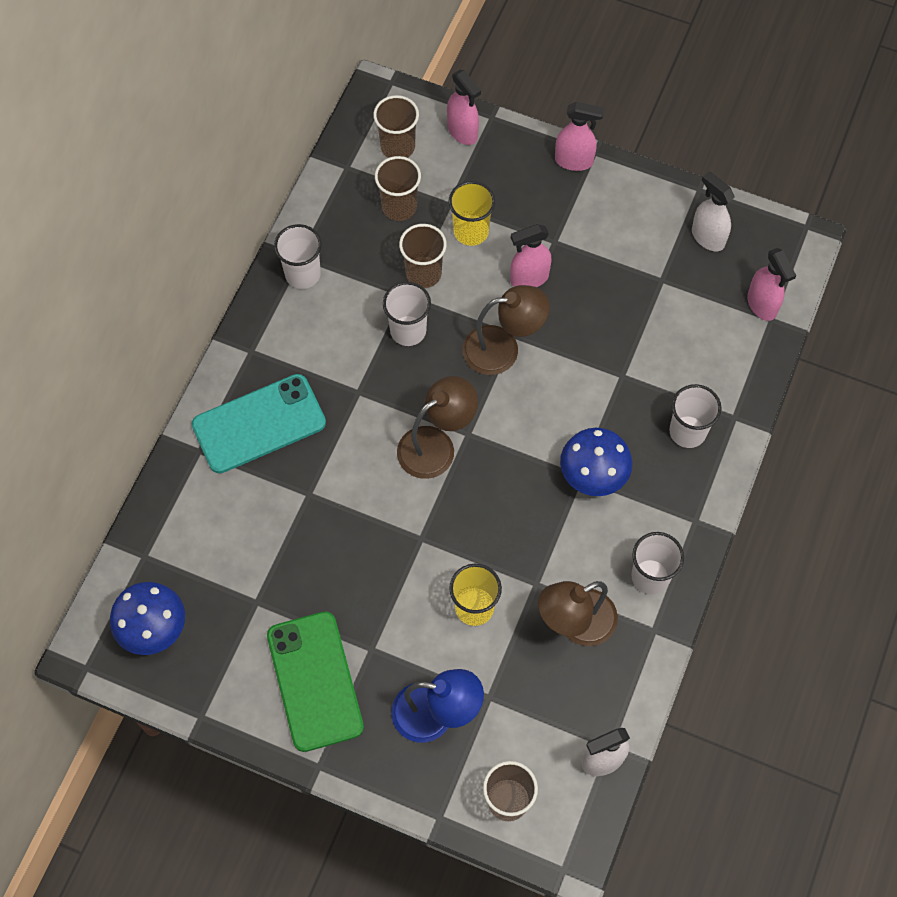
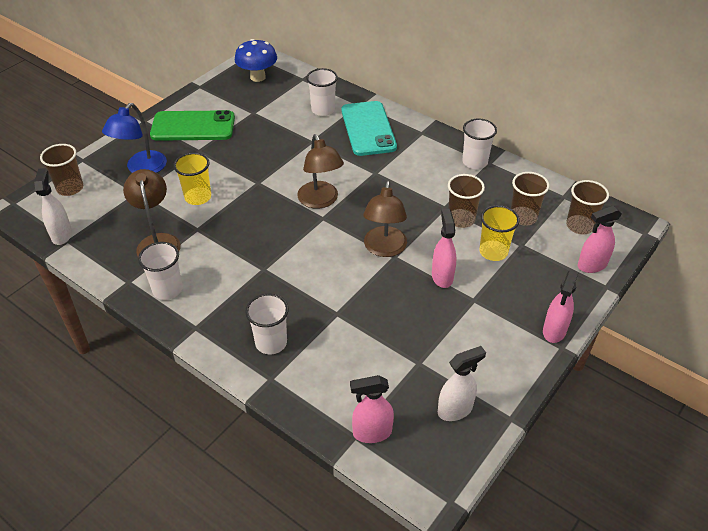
camera: 105 degrees right, 20 degrees down
(408, 331) = (415, 203): white cup -> white cup (323, 110)
(593, 476) = (260, 276): blue mushroom -> none

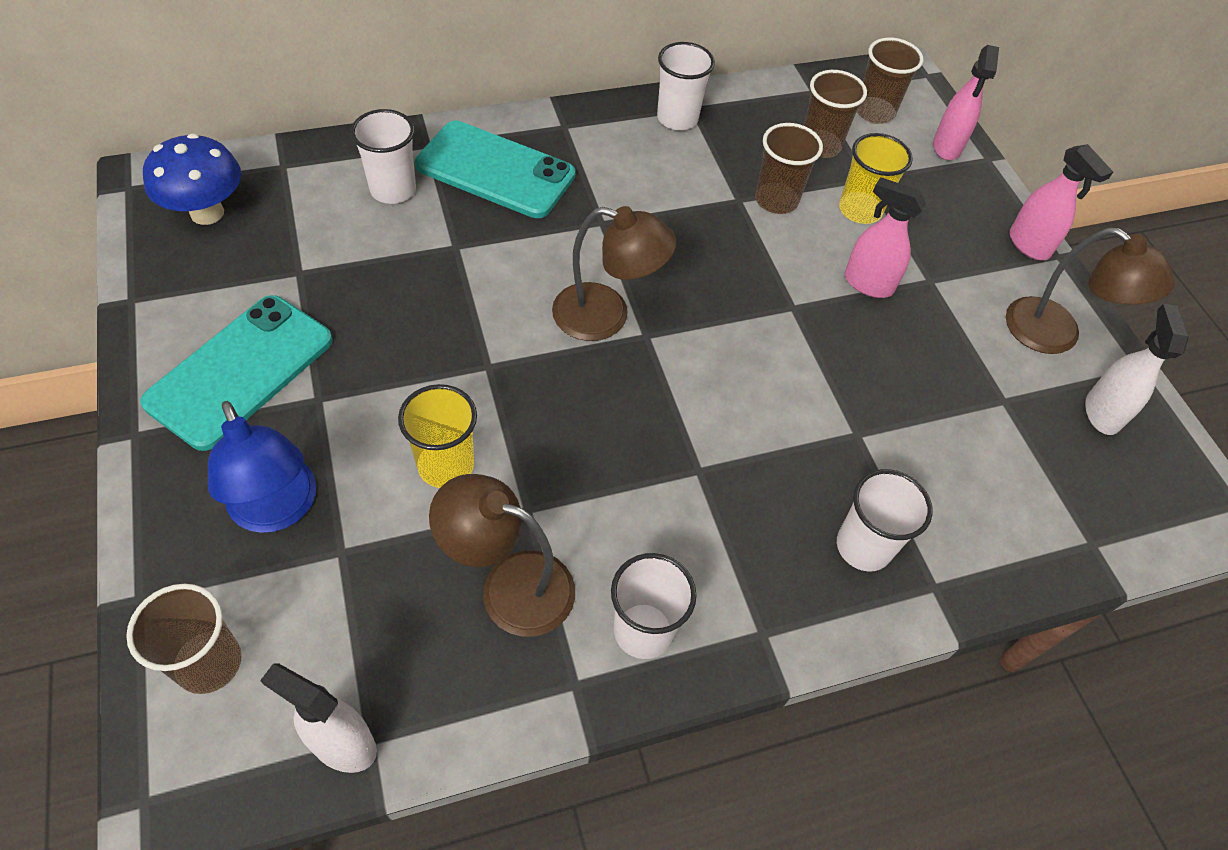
camera: 60 degrees left, 10 degrees up
(193, 126) = (240, 371): green phone -> turquoise phone
(371, 433) = (1096, 522): pink spray bottle -> none
(384, 249) = (769, 308): brown lamp -> brown lamp (1056, 335)

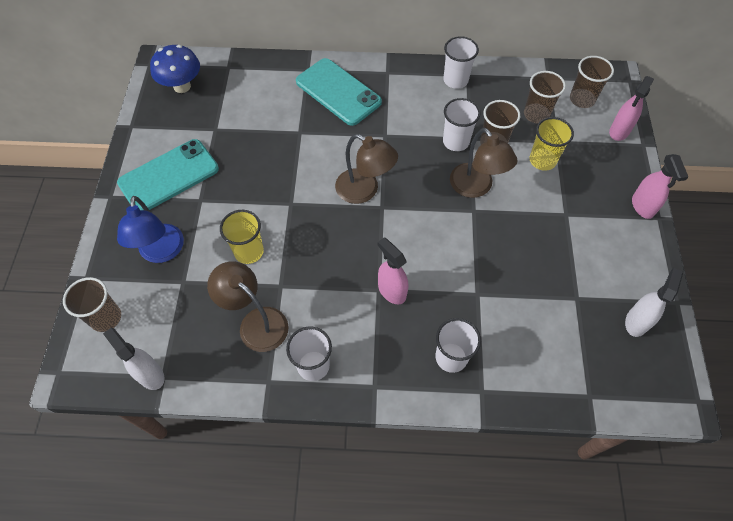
camera: 25 degrees right, 5 degrees up
(393, 189) = (279, 92): white cup -> white cup (456, 141)
(867, 283) = (525, 207): pink spray bottle -> pink spray bottle (391, 291)
(1056, 335) = (631, 267): brown lamp -> brown lamp (476, 187)

